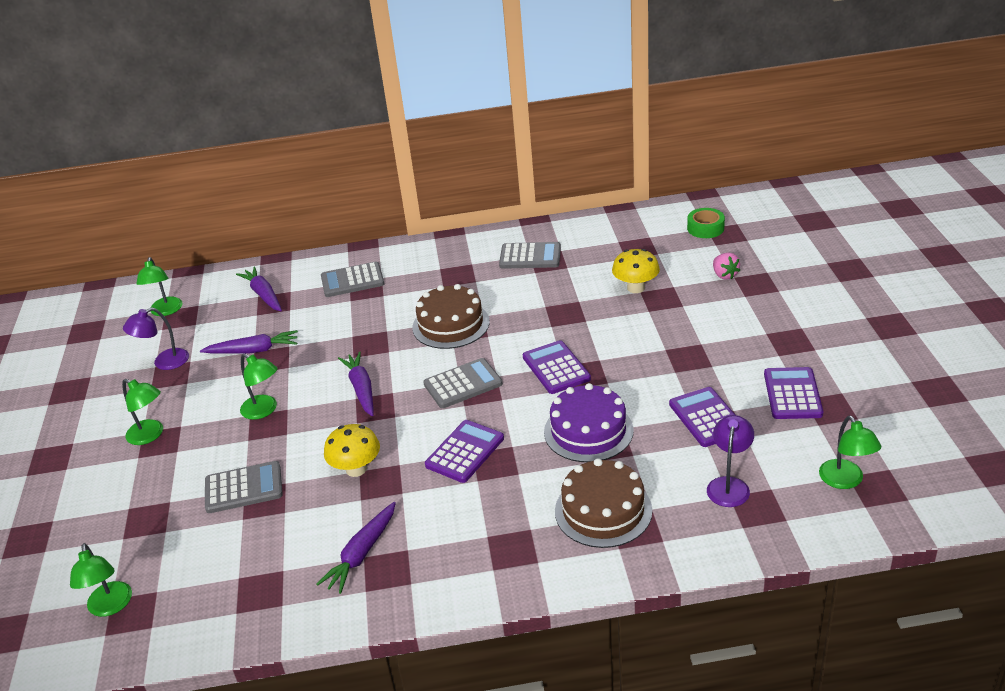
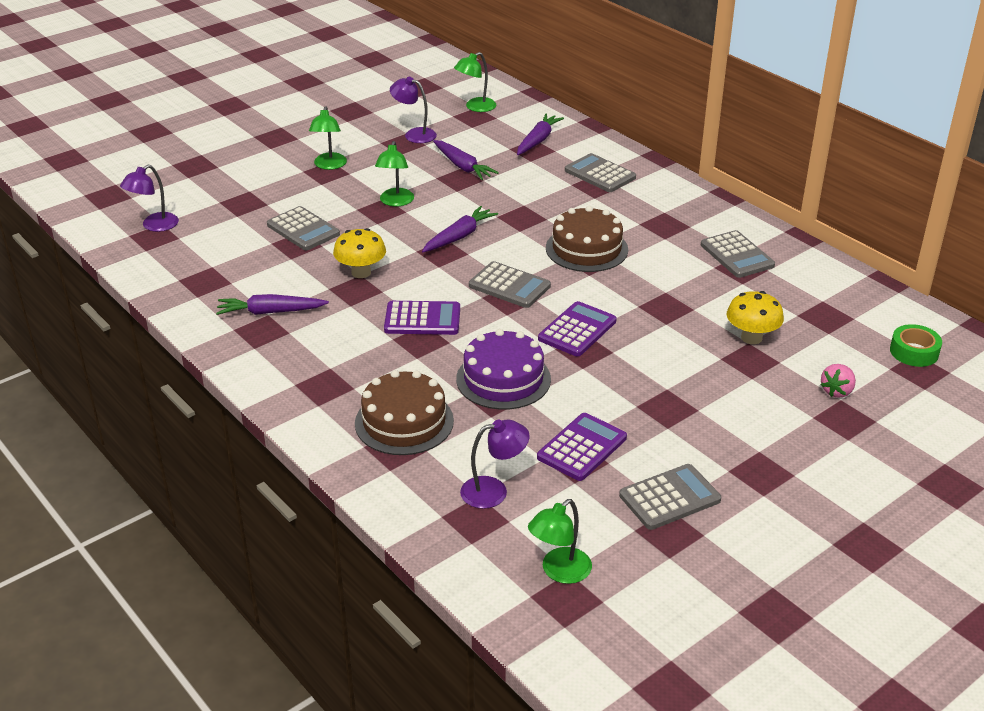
camera: 55 degrees right, 0 degrees up
(110, 606) = (154, 226): green lamp -> purple lamp
(792, 394) = (669, 498): purple calculator -> grey calculator

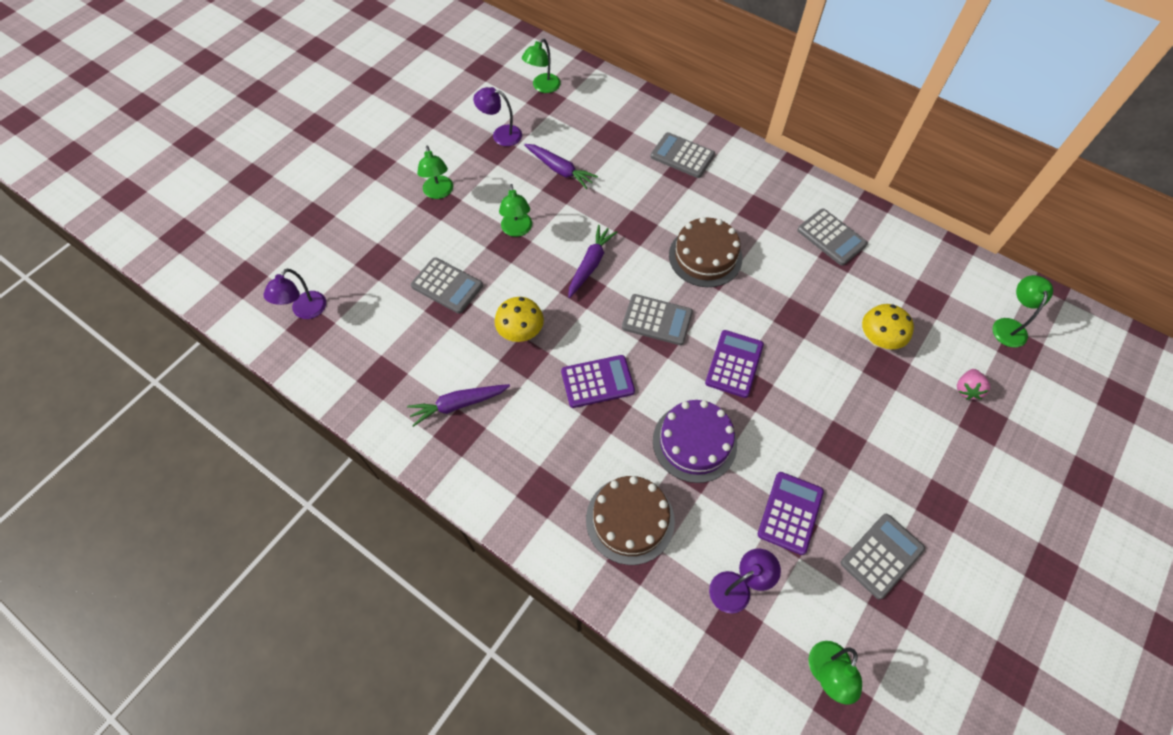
camera: 15 degrees left, 25 degrees up
(538, 140) = (613, 122): purple carrot -> none
(914, 352) = (1009, 326): green tape -> green lamp

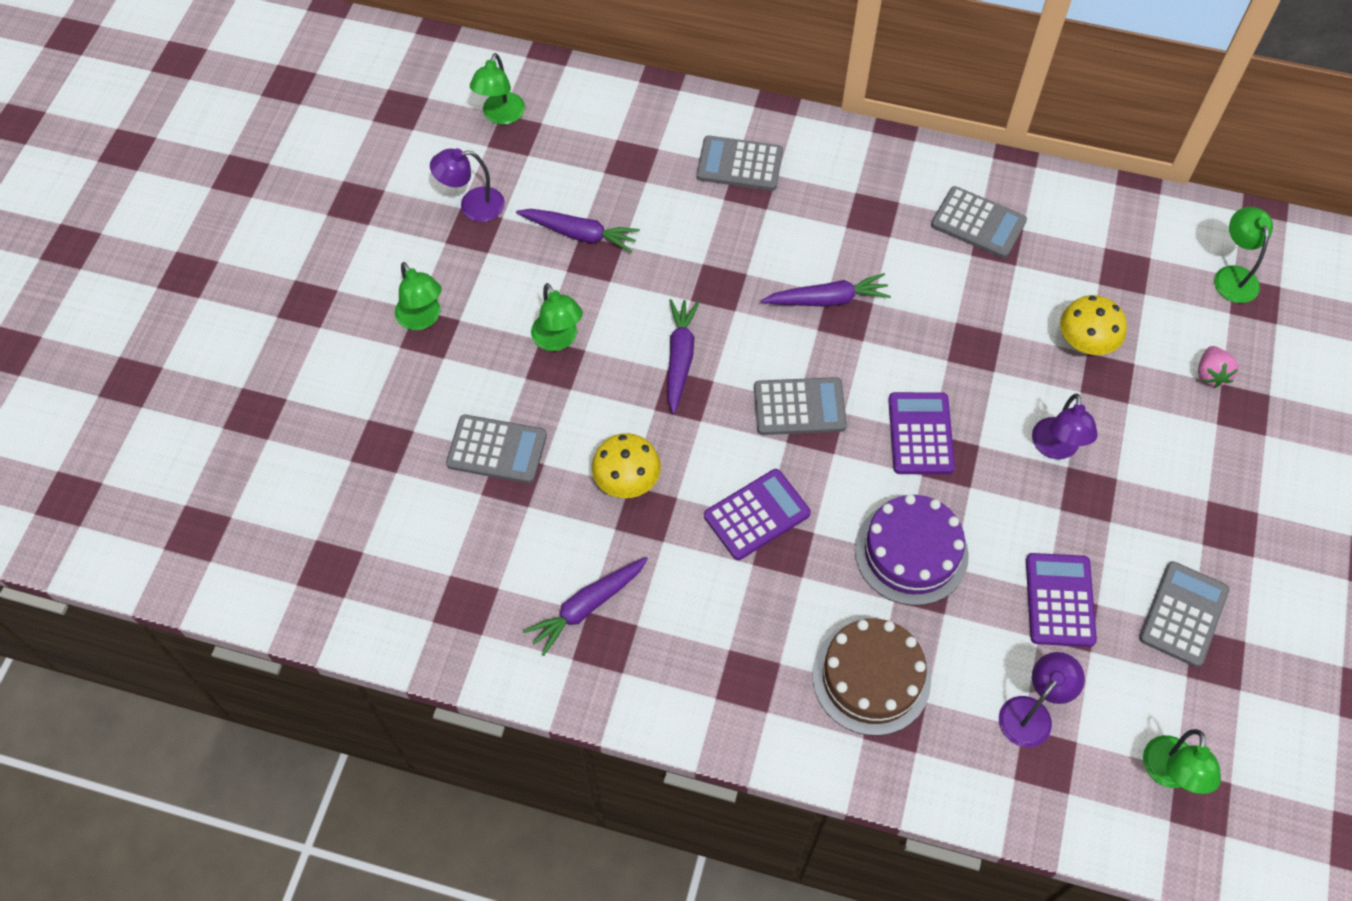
camera: 20 degrees left, 0 degrees up
(305, 311) = (312, 549): purple lamp -> purple lamp (1056, 448)
(705, 256) = (827, 299): brown cake -> purple carrot

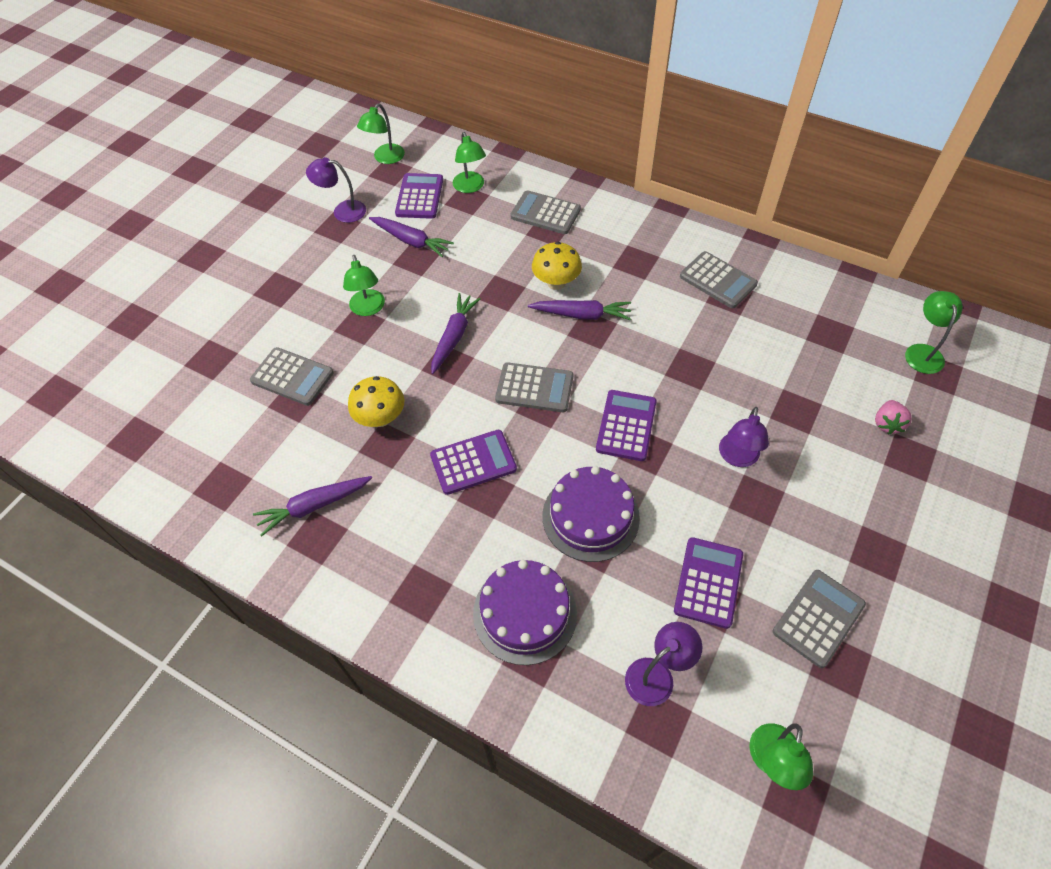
camera: 15 degrees right, 5 degrees down
(422, 319) = (276, 278): green lamp -> green lamp (470, 187)
(567, 167) = (419, 197): none -> purple calculator
(871, 677) = (525, 613): brown cake -> purple cake
(1085, 343) = (783, 381): yellow mushroom -> yellow mushroom (556, 283)

